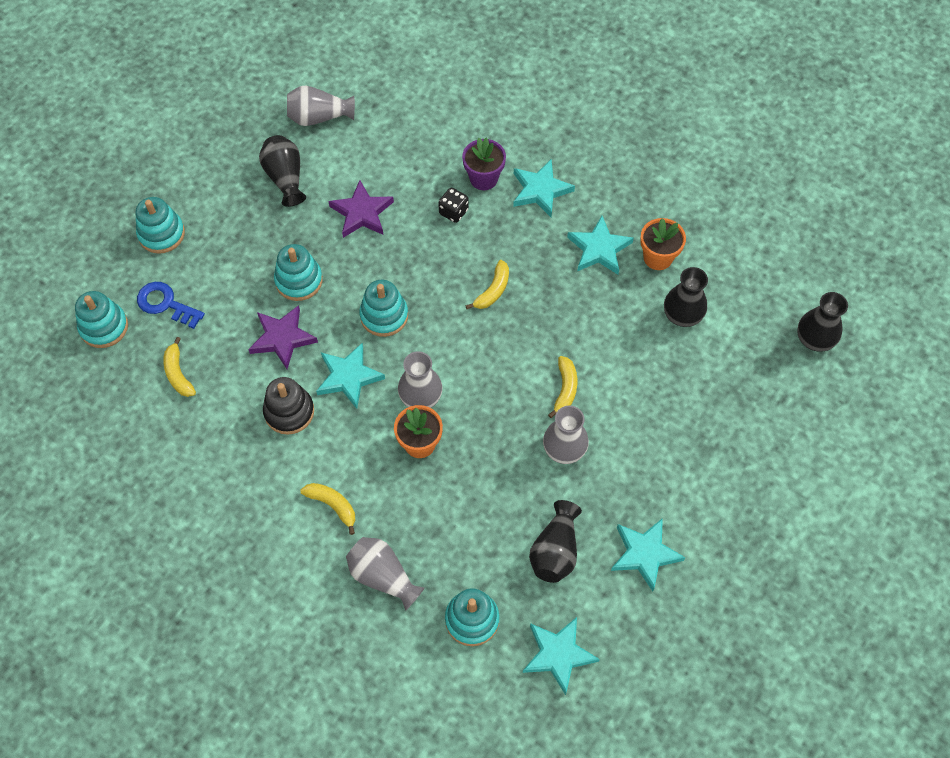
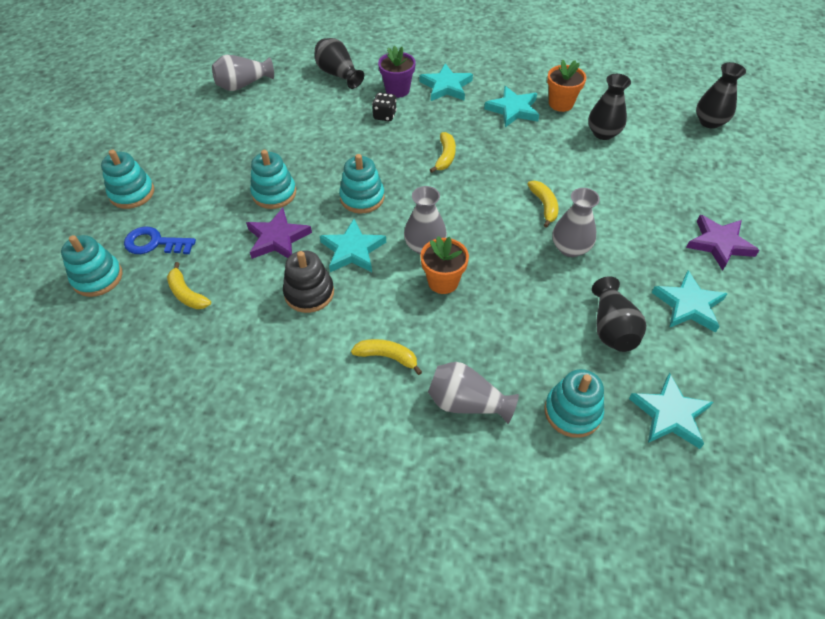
camera: 20 degrees left, 10 degrees down
(285, 178) = (231, 128): black vase -> black vase (338, 74)
(362, 213) = (308, 135): purple star -> purple star (719, 244)

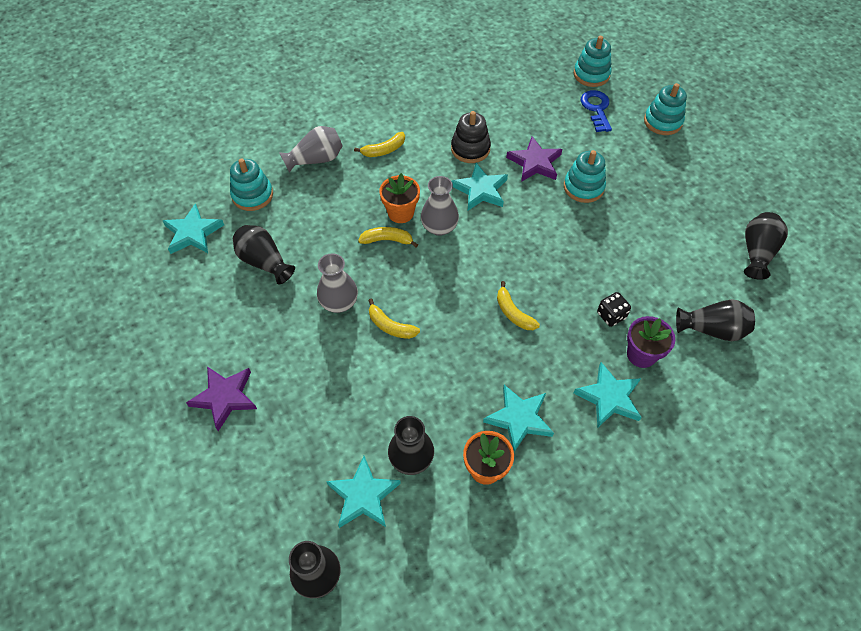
camera: 135 degrees right, 5 degrees up
(154, 243) = (596, 109): blue key -> blue key turned 60 degrees counterclockwise
(187, 294) = (533, 101): yellow banana -> yellow banana (387, 240)
(243, 85) = (756, 252): grey vase -> black vase
(362, 198) = (525, 229): turquoise stacking toy -> none
(688, 305) = (221, 318): turquoise star -> turquoise star (363, 495)

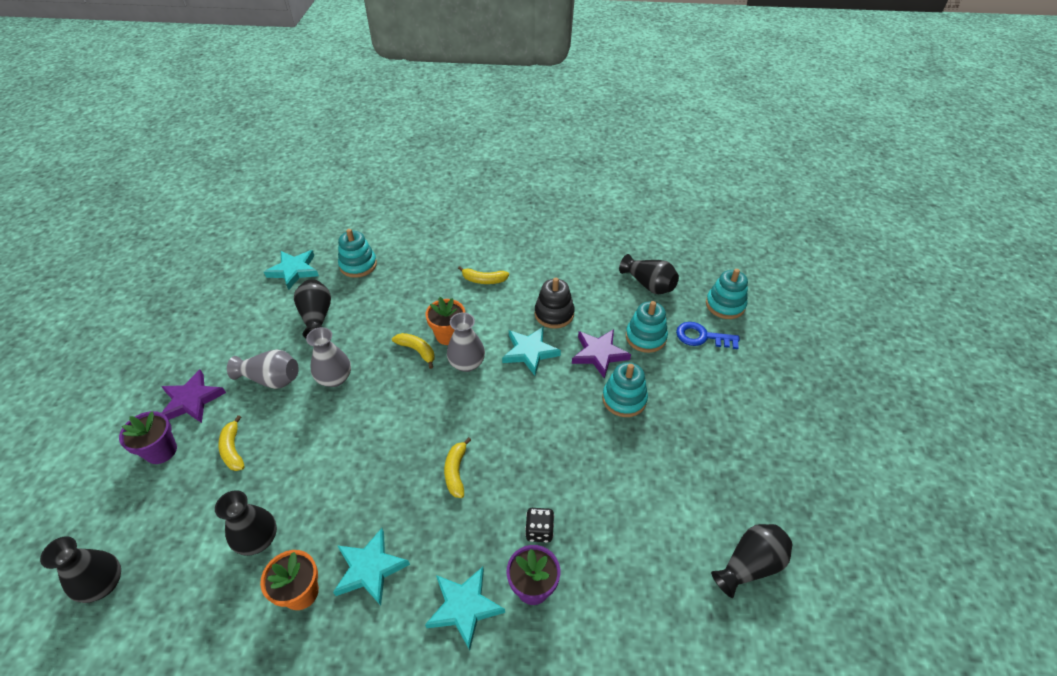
camera: 35 degrees right, 10 degrees down
(246, 453) = (161, 451): none -> purple flower pot
(316, 159) = (427, 262): grey vase -> grey vase (271, 379)
(363, 495) = (196, 544): turquoise star -> none
(390, 326) = (351, 420): yellow banana -> yellow banana (233, 449)
(596, 109) = (702, 337): blue key -> blue key turned 105 degrees counterclockwise
(662, 121) = (760, 381): turquoise stacking toy -> turquoise stacking toy (645, 337)
(712, 329) = (627, 611): black vase -> black vase (649, 284)

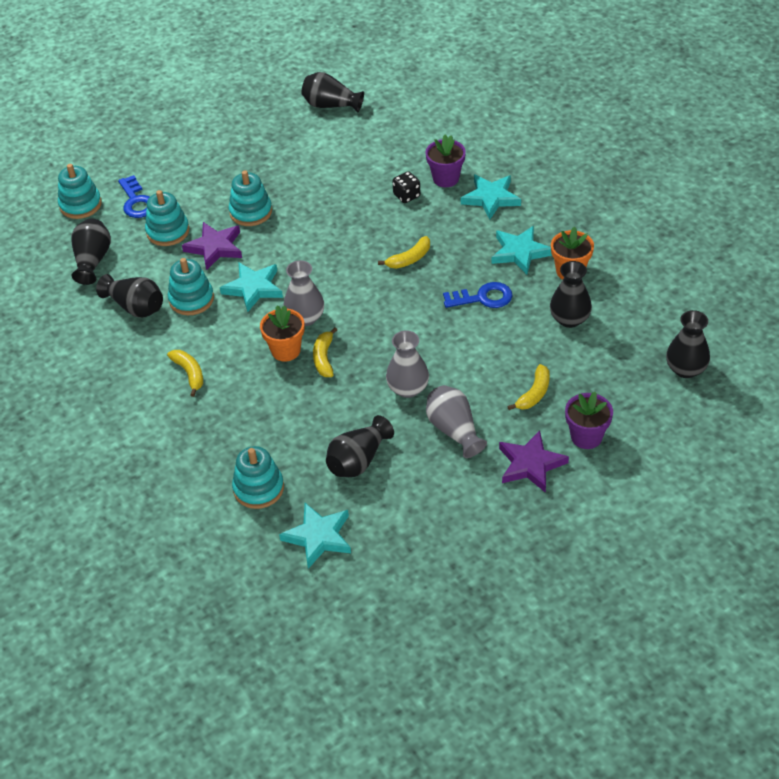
camera: 125 degrees left, 0 degrees up
(355, 492) = (483, 298): none -> blue key
(554, 314) = (191, 299): black stacking toy -> turquoise stacking toy
(576, 284) = (135, 307): none -> black vase

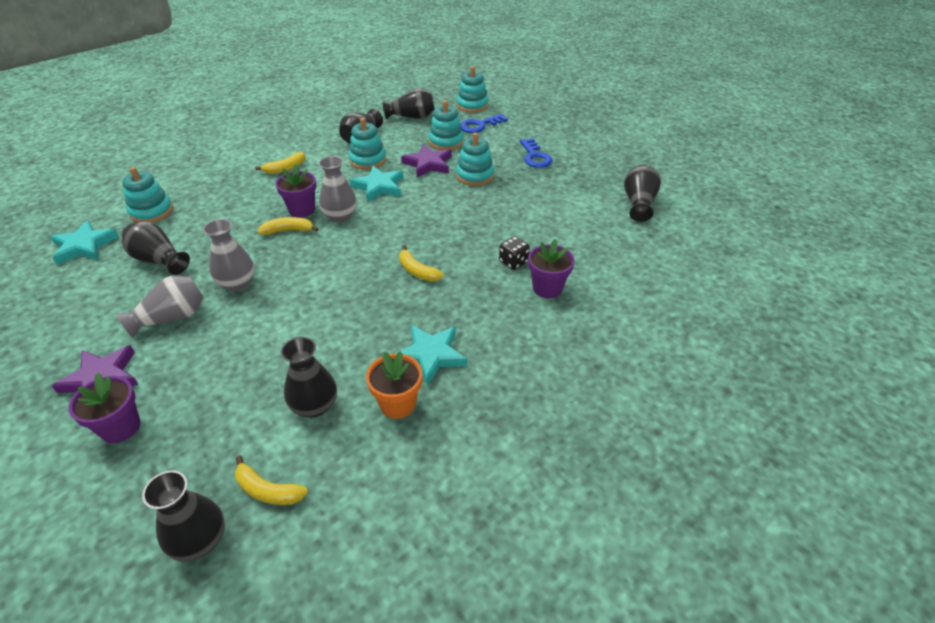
camera: 80 degrees right, 5 degrees down
(286, 350) = (302, 210): orange flower pot -> purple flower pot
(483, 298) = (357, 328): blue key -> blue key (535, 157)
(491, 198) = (521, 326): turquoise star -> none
(534, 393) = (202, 377): yellow banana -> yellow banana (267, 490)

